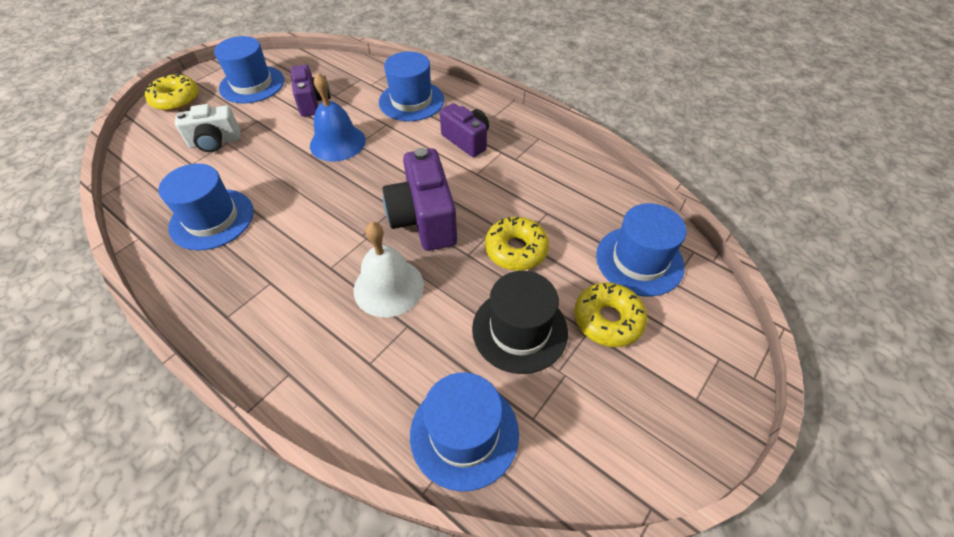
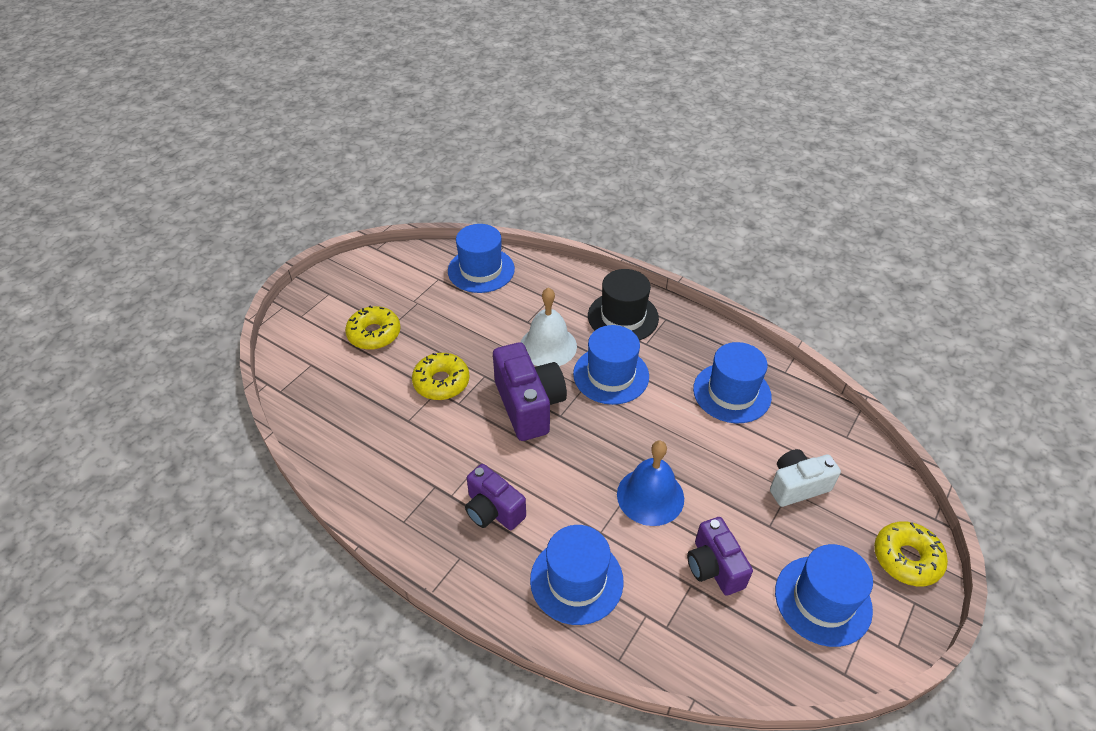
camera: 175 degrees right, 5 degrees down
(519, 330) = (443, 324): black hat -> black hat (623, 317)
(639, 260) = (333, 380): blue hat -> blue hat (611, 375)

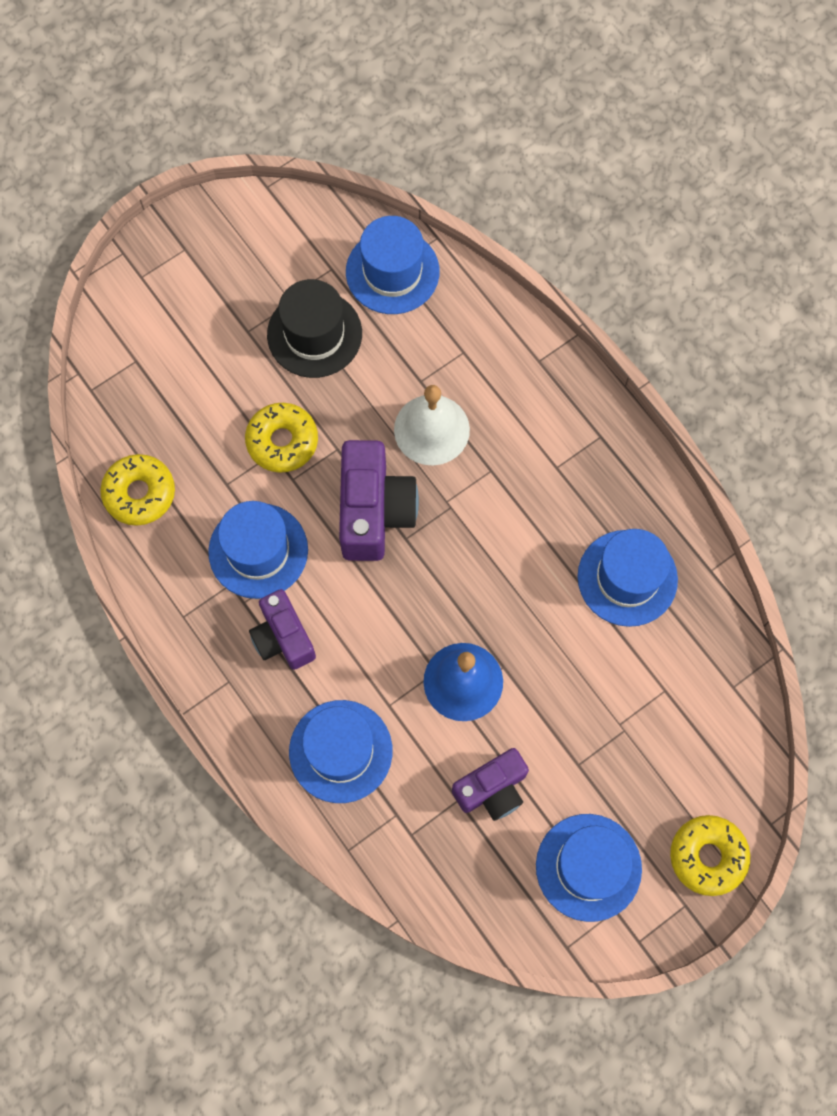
camera: 20 degrees right, 25 degrees up
(374, 334) = (223, 337): yellow donut -> yellow donut (139, 493)
(611, 375) = (491, 501): blue hat -> blue hat (258, 551)
(623, 317) = (546, 415): black hat -> black hat (314, 334)
(714, 567) = (492, 789): purple camera -> purple camera turned 120 degrees counterclockwise
(797, 486) = (636, 728): white camera -> none

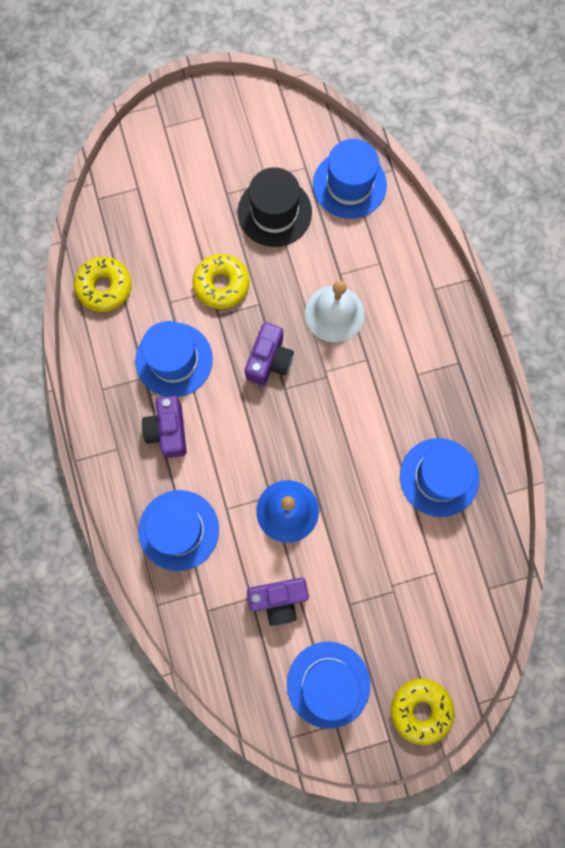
camera: 20 degrees right, 5 degrees up
(374, 511) = (269, 360): purple camera -> purple camera, size x0.66

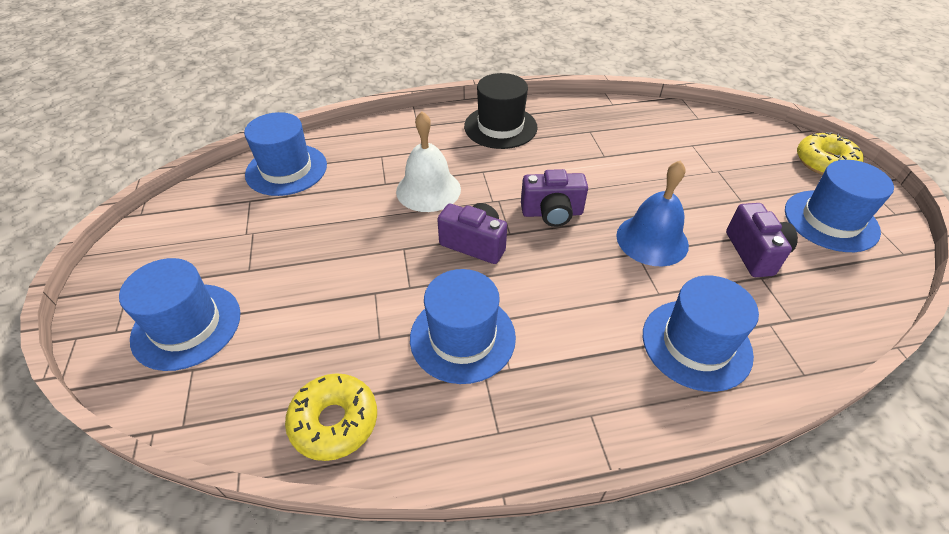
camera: 85 degrees left, 30 degrees down
(168, 431) = (562, 349): purple camera -> purple camera (552, 213)
(221, 284) = (369, 281): yellow donut -> none
(274, 212) = (293, 228): black hat -> black hat (500, 127)
(439, 477) = (601, 136): blue hat -> blue hat (186, 326)

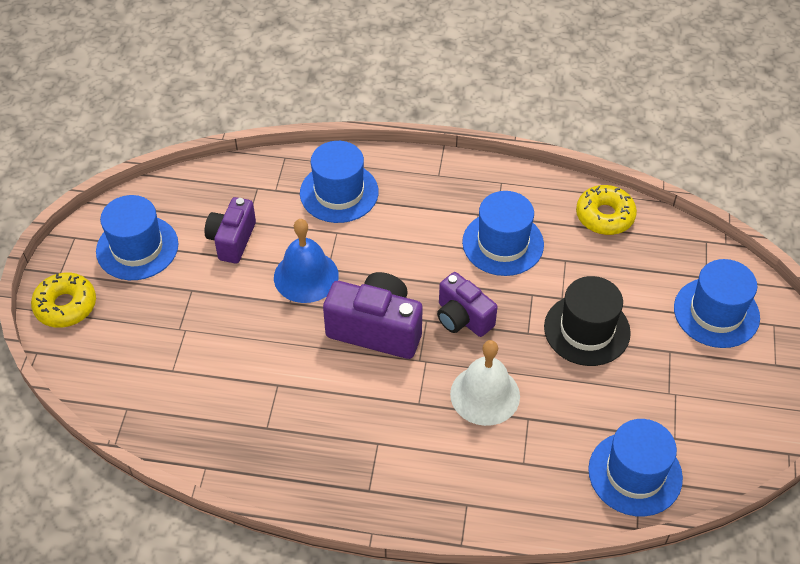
camera: 160 degrees left, 5 degrees up
(500, 127) = (366, 468): black hat -> black hat (587, 330)
(552, 213) = (376, 329): purple camera -> purple camera, size x1.52

